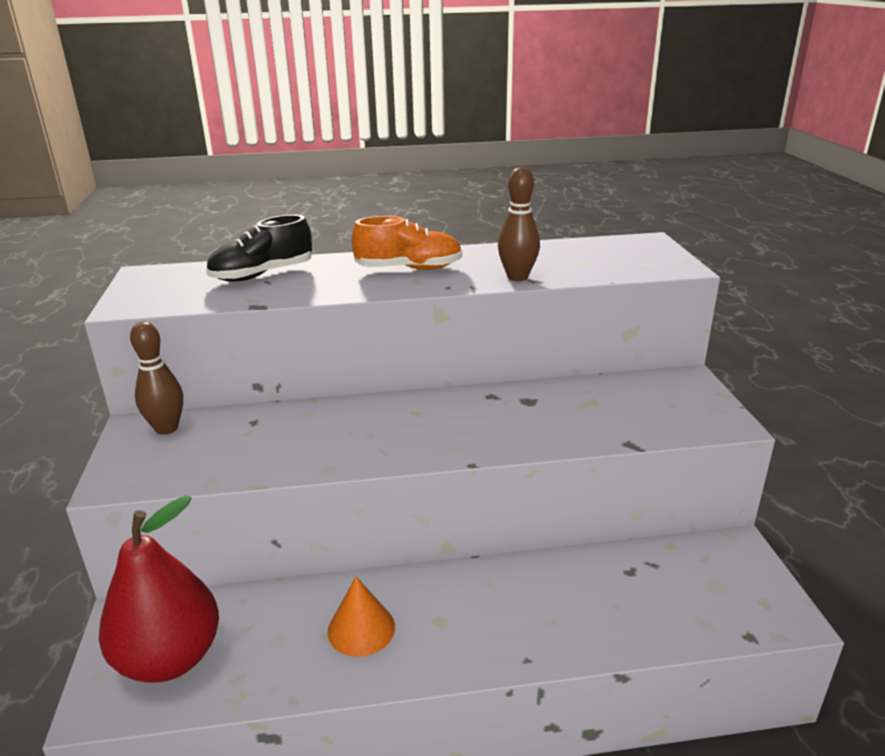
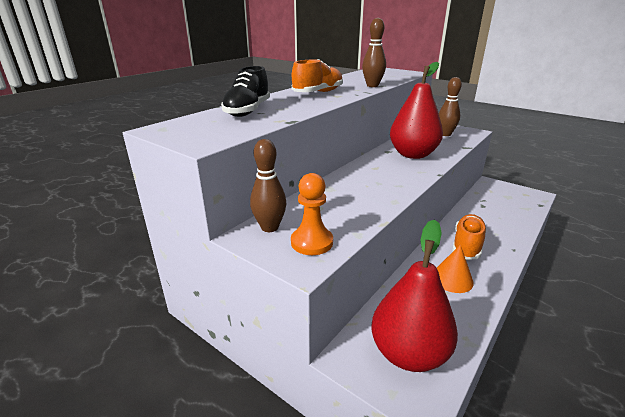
camera: 45 degrees left, 0 degrees up
(161, 464) = (312, 242): none -> orange pawn
(471, 606) = (467, 245): none -> orange shoe
(512, 417) = (413, 155): none -> red pear
(658, 407) = (445, 134): none -> brown bowling pin

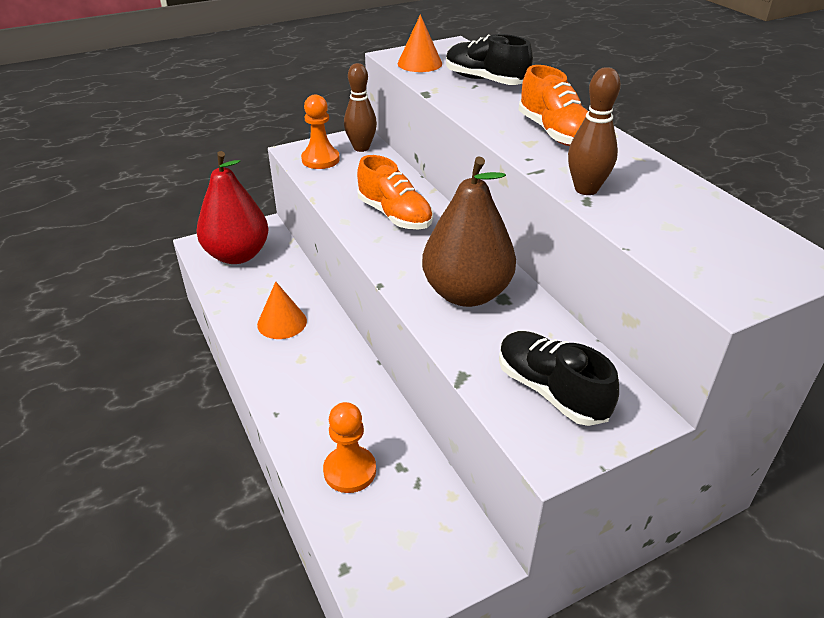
camera: 115 degrees right, 10 degrees up
(221, 132) = (419, 63): none -> orange cone
(413, 155) = (466, 293): red pear -> brown pear
(445, 134) = (551, 391): brown bowling pin -> black shoe
(467, 245) = (320, 371): orange shoe -> orange shoe (394, 215)
(504, 216) = (350, 471): none -> orange pawn

